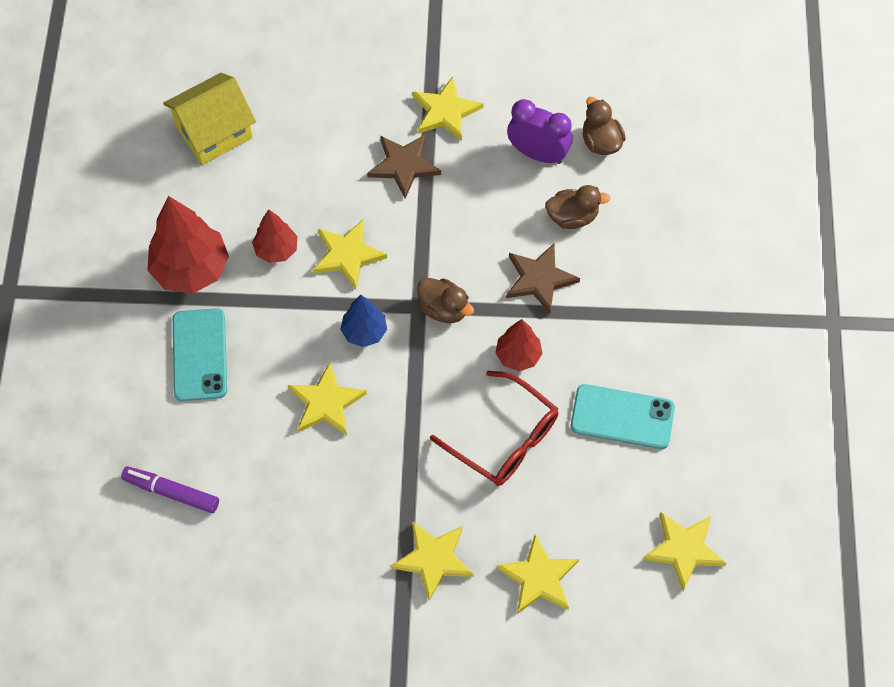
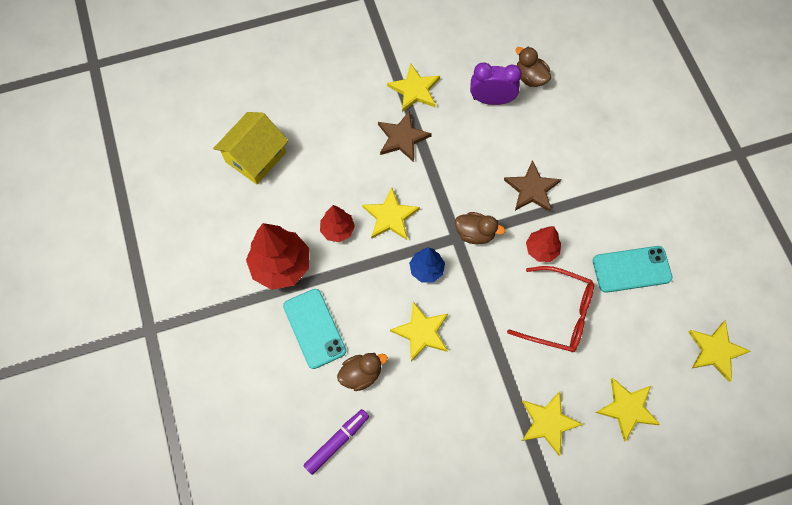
camera: 20 degrees left, 5 degrees up
(171, 492) = (337, 442): purple marker -> purple marker turned 135 degrees clockwise
(572, 217) = (534, 137): brown duck -> brown duck (361, 374)

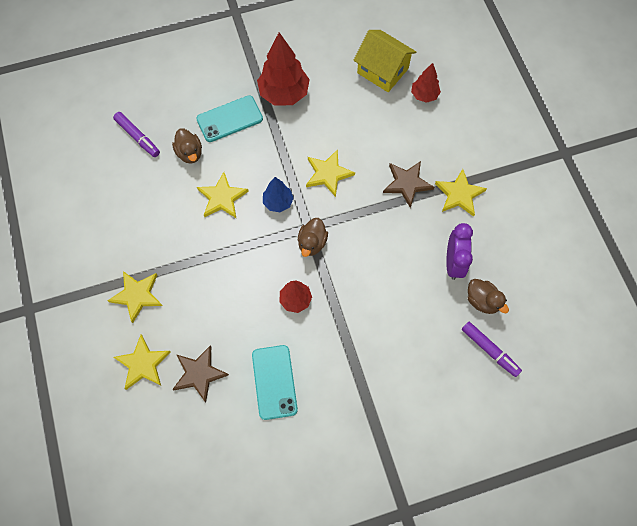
camera: 90 degrees right, 0 degrees up
(337, 230) = (315, 133): red tree -> red tree (424, 95)
(530, 77) = (482, 301): brown duck -> brown duck turned 90 degrees clockwise
(532, 189) = (357, 295): brown star -> brown star (199, 374)
(558, 314) = (233, 311): red glasses -> none
(579, 75) = (489, 350): none -> purple marker
(715, 351) = (189, 454): yellow star -> none

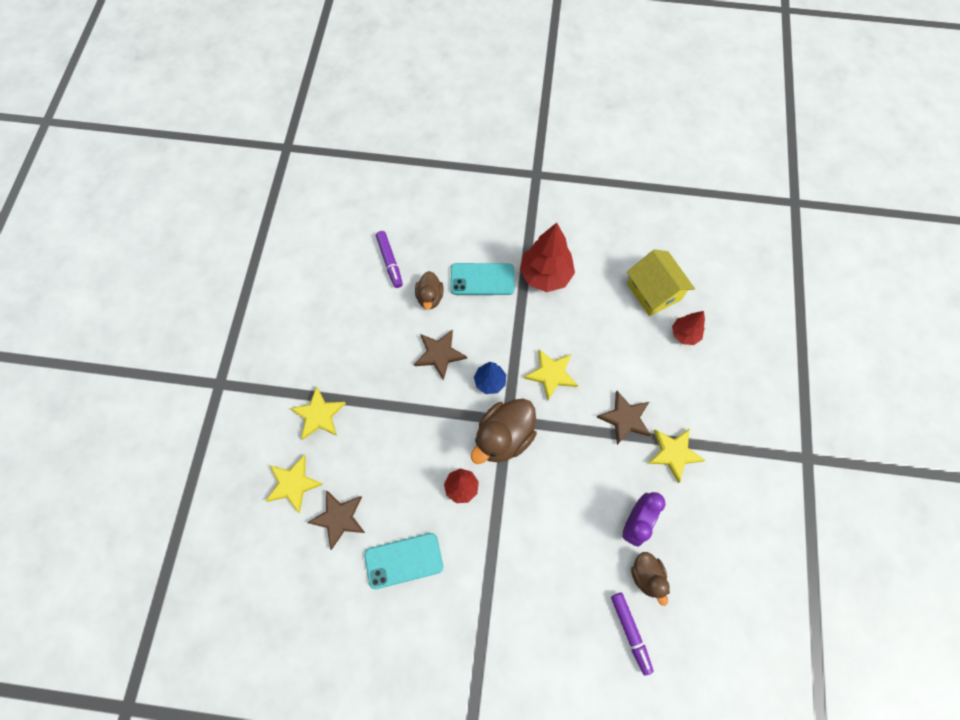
camera: 25 degrees right, 0 degrees up
(222, 198) = (439, 354): yellow star -> brown star
(274, 382) = (403, 560): turquoise phone -> turquoise phone turned 60 degrees clockwise
(312, 243) = (503, 437): brown duck -> brown duck, size x1.73

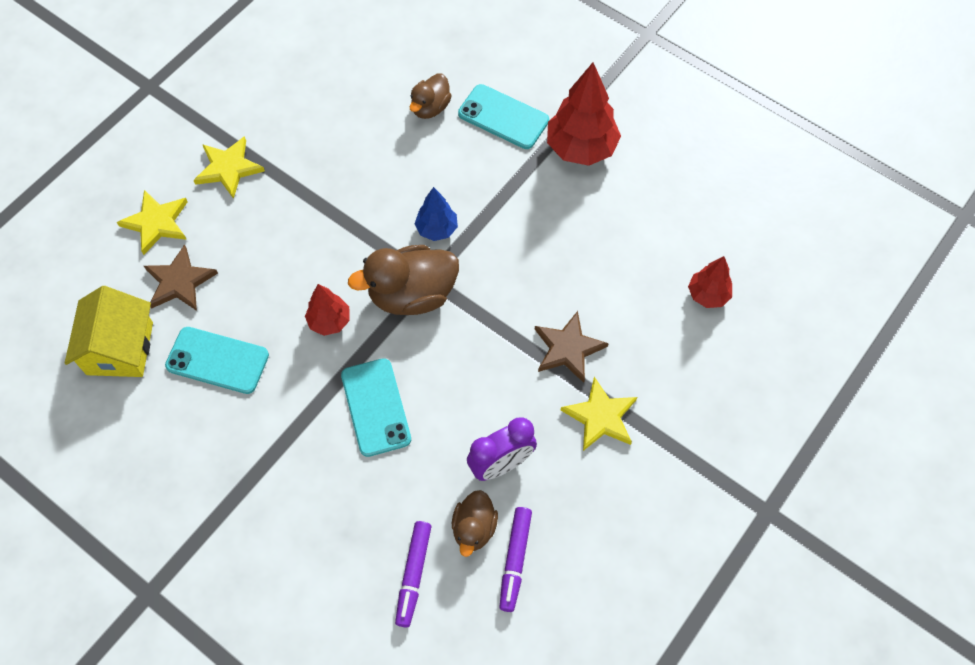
camera: 30 degrees right, 5 degrees down
(390, 262) = (411, 49): purple marker -> purple marker (515, 560)
(439, 354) = (400, 172): brown star -> none
(531, 530) = (376, 407): none -> turquoise phone
(551, 374) = (513, 257): yellow star -> none
(653, 291) = (702, 229): yellow house -> yellow house (120, 348)

